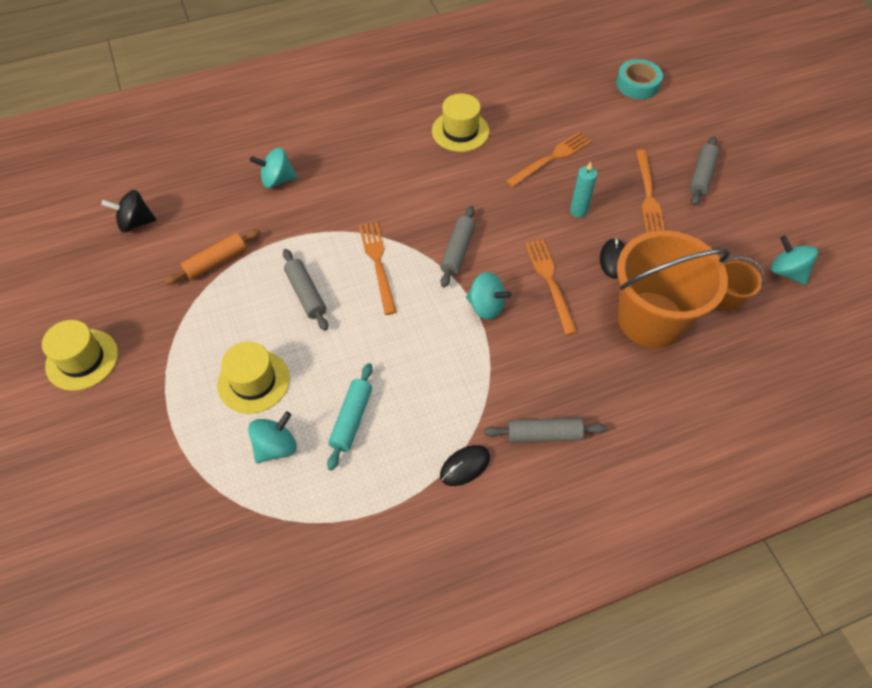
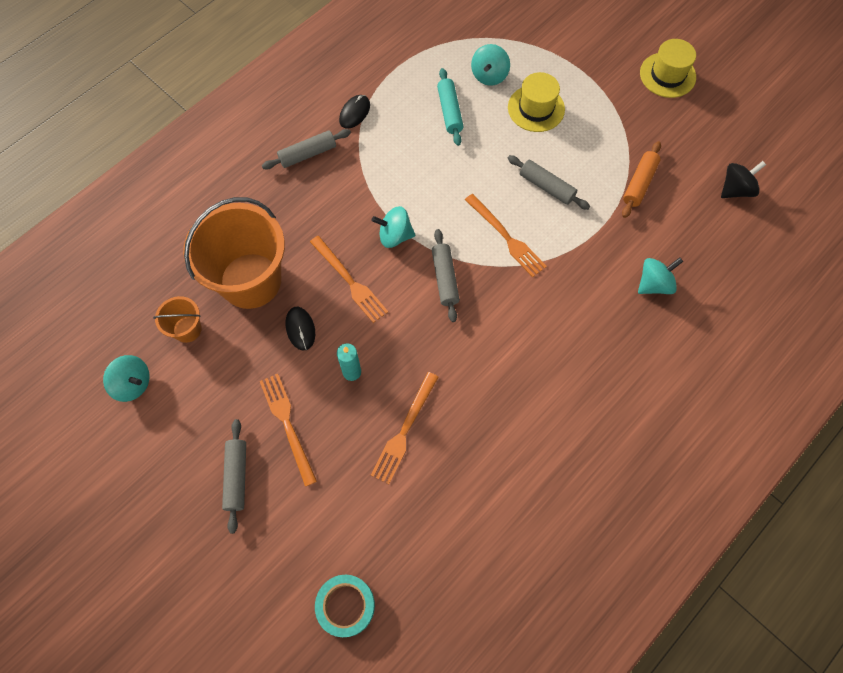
camera: 155 degrees right, 10 degrees up
(460, 131) = (517, 427): yellow hat -> none

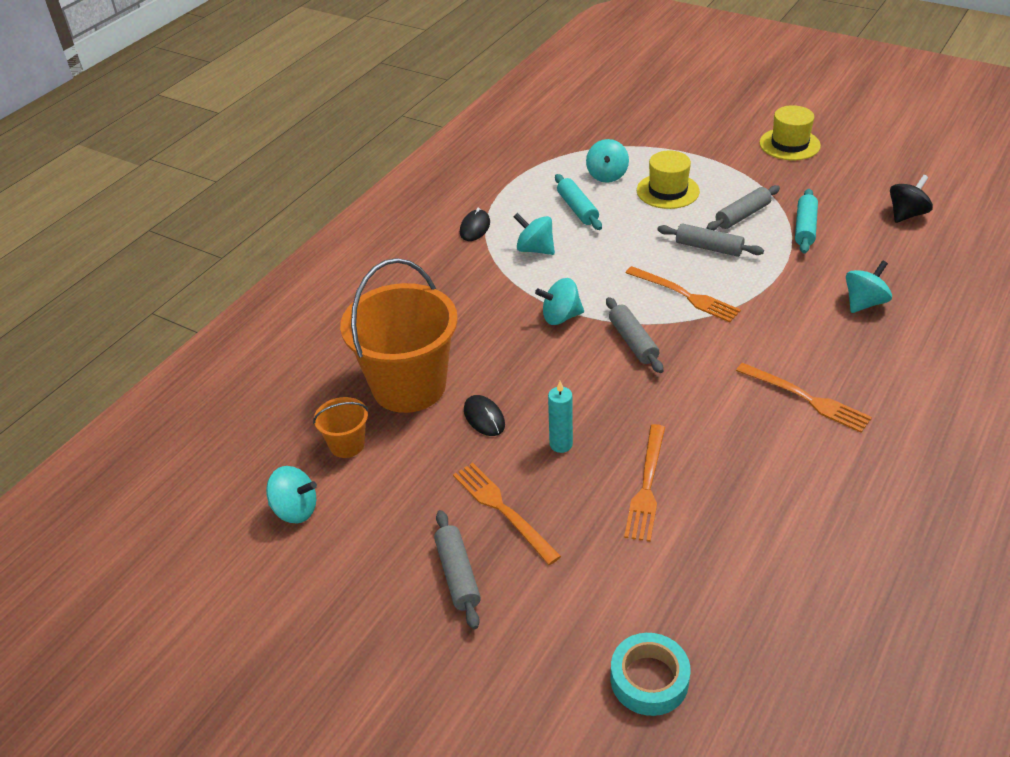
camera: 10 degrees left, 25 degrees down
(307, 154) = (435, 268): grey rolling pin -> grey rolling pin (742, 215)
(349, 281) = (525, 364): orange fork -> orange fork (806, 398)
(398, 152) = (535, 249): none -> turquoise spinning top
(639, 183) = (805, 228): orange rolling pin -> turquoise rolling pin

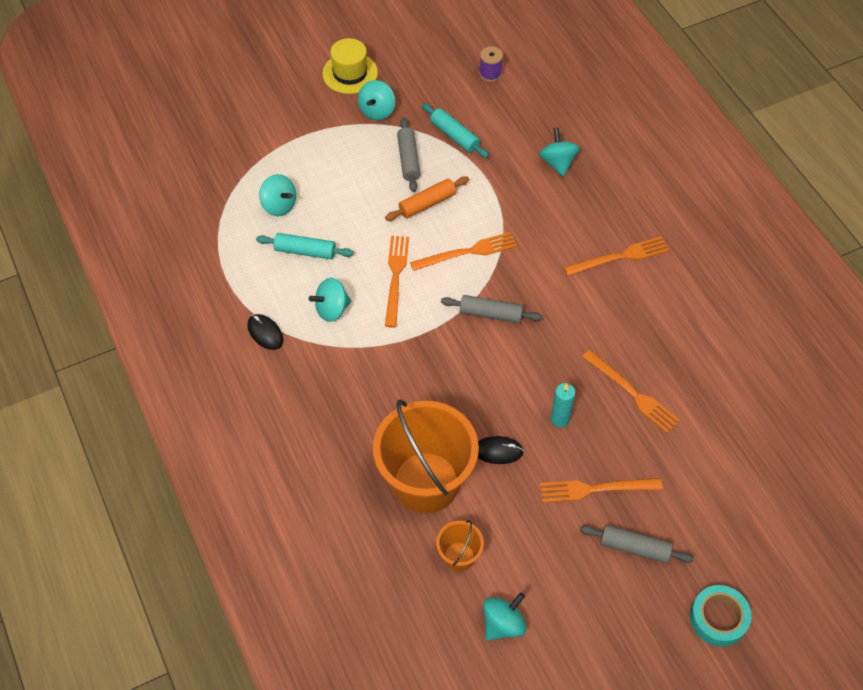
camera: 60 degrees left, 15 degrees up
(561, 317) = (427, 341): turquoise spinning top -> turquoise spinning top (377, 111)
(608, 267) = (396, 277): none -> orange fork
(649, 679) = (780, 487): turquoise tape -> turquoise tape (718, 618)
(667, 191) = (337, 182): yellow hat -> none
(709, 248) = (427, 204): grey rolling pin -> orange rolling pin
(906, 214) = (490, 74): black spinning top -> purple spool

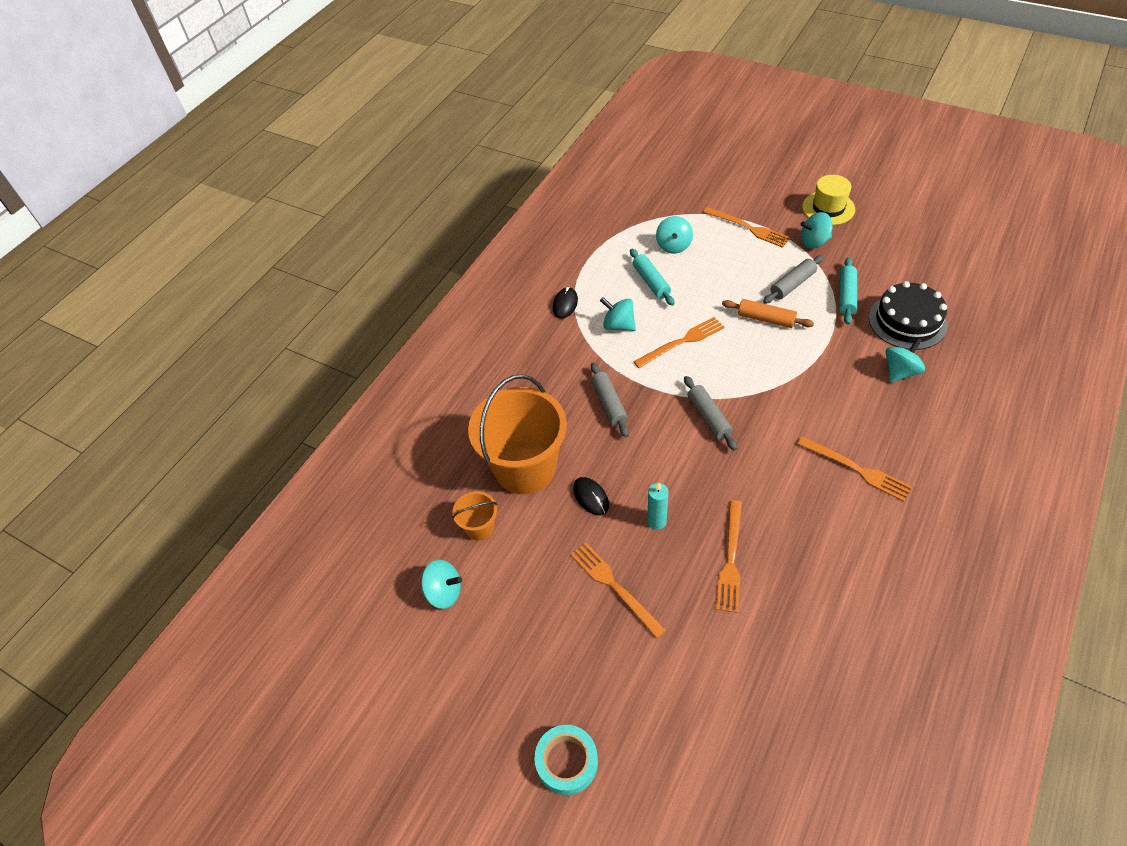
camera: 60 degrees right, 5 degrees down
(467, 252) = (749, 369): orange fork -> orange fork (748, 228)
(490, 74) = (932, 279): purple spool -> none
(516, 120) = (907, 321): none -> black cake
(634, 547) = (583, 649): grey rolling pin -> grey rolling pin (609, 404)

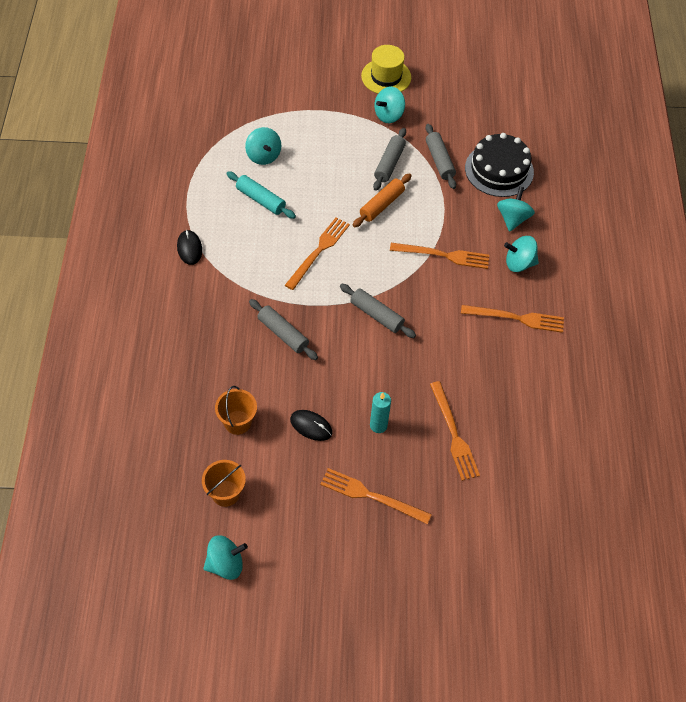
camera: 35 degrees left, 5 degrees up
(525, 468) = (237, 422): orange bucket -> orange bucket, size x0.45
(567, 762) = (406, 654): turquoise tape -> none
(618, 325) = (252, 253): turquoise spinning top -> turquoise spinning top (519, 263)
(748, 228) = (324, 117): orange fork -> orange fork (443, 255)
(766, 319) = (382, 205): orange rolling pin -> orange rolling pin turned 45 degrees counterclockwise
(846, 296) = (439, 161): turquoise rolling pin -> grey rolling pin

